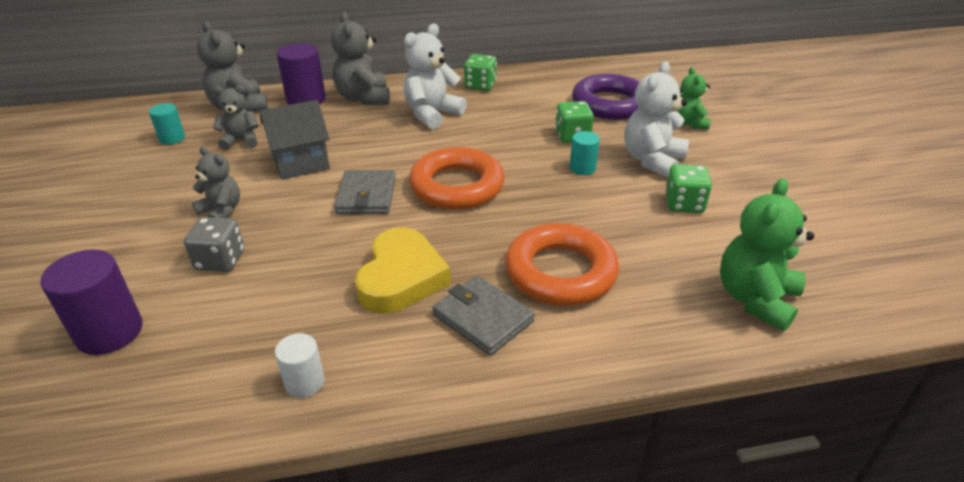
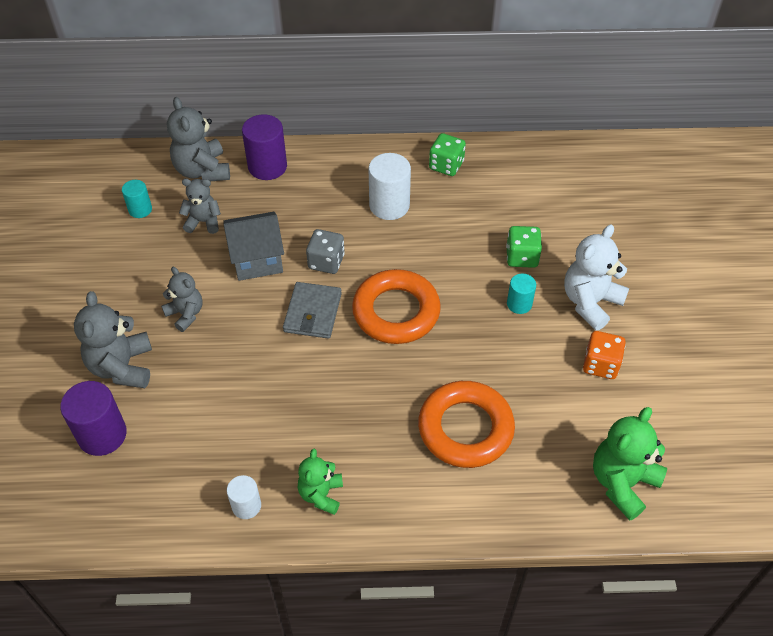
camera: 10 degrees right, 15 degrees up
(220, 260) = (185, 372): grey dice -> grey dice (326, 262)
(363, 98) = (324, 171): grey teddy bear -> grey teddy bear (122, 367)
(401, 278) = (331, 414): yellow heart -> none
(432, 114) = (389, 205): white teddy bear -> white cylinder
(483, 318) = (390, 466): grey wallet -> none
(610, 104) = (574, 213): purple ring -> none
(684, 204) = (600, 365): green dice -> orange dice
(689, 123) = (646, 253): green teddy bear -> green teddy bear (321, 494)

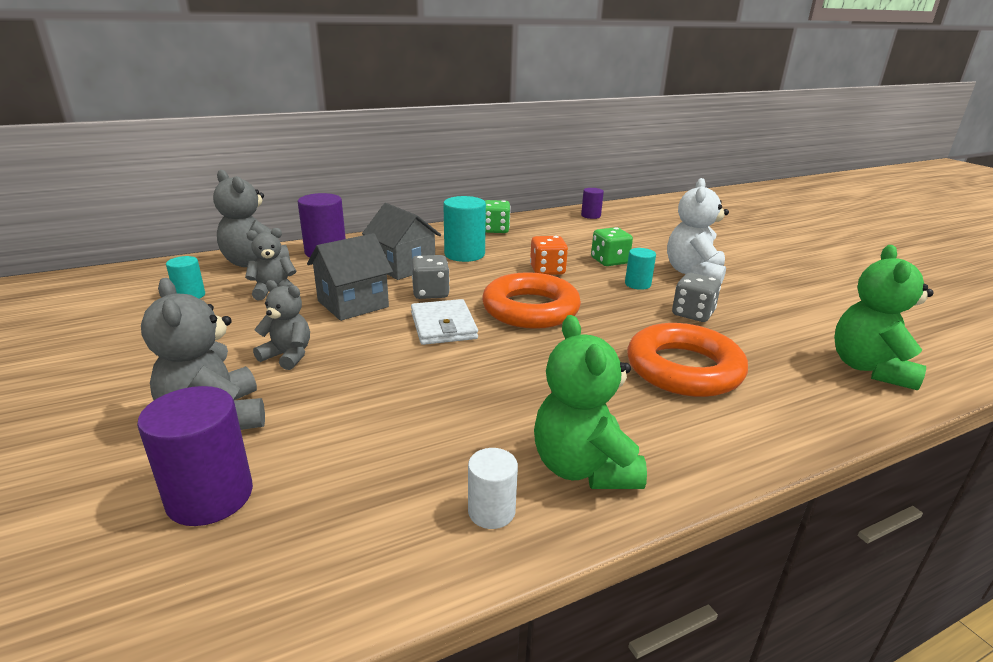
camera: 25 degrees left, 25 degrees down
(312, 312) = (443, 326): grey wallet -> white wallet
(321, 494) = (583, 468): green teddy bear -> green teddy bear, size x1.59
(323, 212) = (403, 267): none -> grey house
(389, 205) = (464, 254): white cylinder -> turquoise cylinder
(534, 363) = (693, 314): none -> grey dice
(569, 161) = (590, 216): none -> purple cylinder
(600, 365) = (748, 303): orange dice -> orange dice (547, 270)

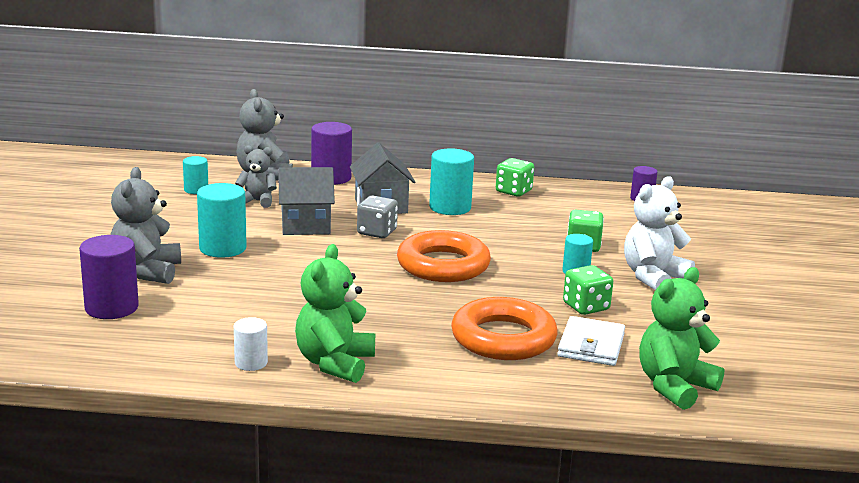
camera: 30 degrees right, 5 degrees down
(288, 356) = (223, 248): grey teddy bear -> turquoise cylinder
(443, 326) = (355, 258): white wallet -> white wallet (591, 345)
(547, 270) = (507, 239): orange dice -> none
(693, 314) = (586, 307): grey dice -> green dice

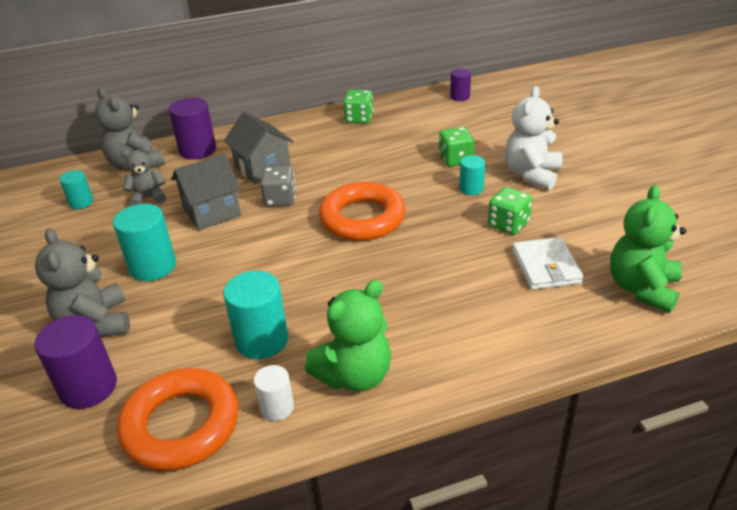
camera: 20 degrees left, 15 degrees up
(335, 363) = (355, 375): green teddy bear -> green teddy bear turned 120 degrees counterclockwise
(450, 207) = (321, 152): turquoise cylinder -> turquoise cylinder (262, 340)
(503, 338) = (473, 285): orange ring -> orange ring (181, 425)

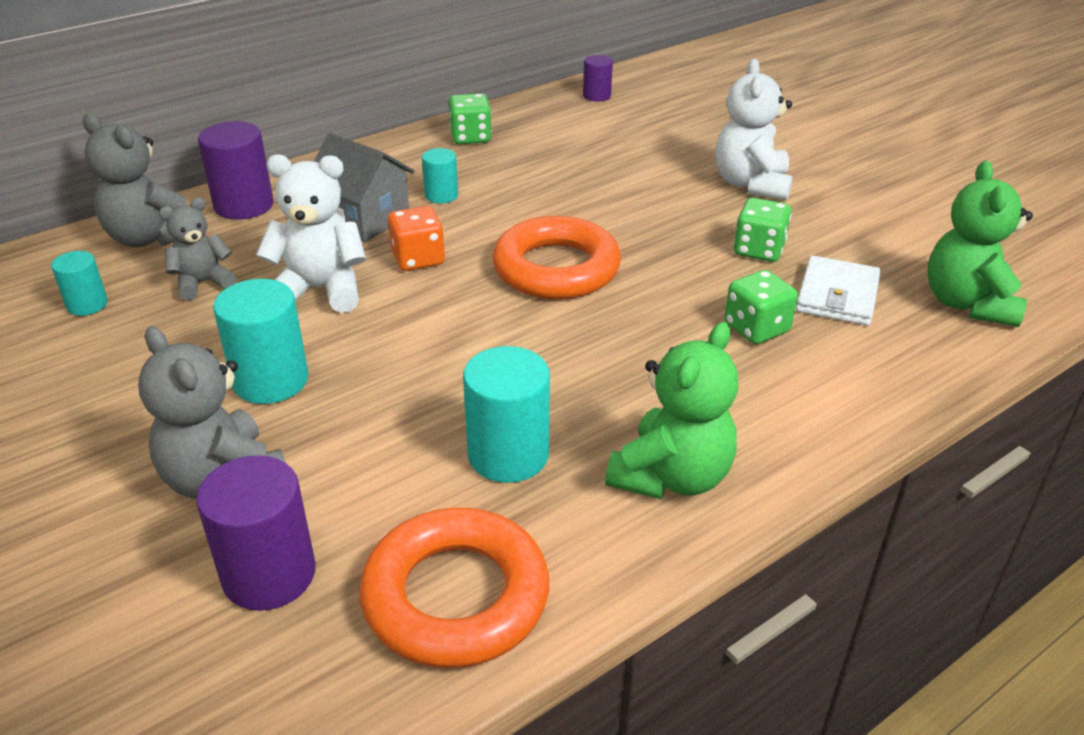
camera: 20 degrees left, 0 degrees up
(212, 212) = (320, 290): grey house -> white teddy bear
(277, 407) = (586, 542): white cylinder -> none
(280, 199) = (418, 259): grey dice -> orange dice
(455, 159) = (639, 176): green dice -> green dice (756, 328)
(471, 189) = (683, 211): turquoise cylinder -> turquoise cylinder (441, 195)
(546, 266) = (837, 295): white wallet -> white wallet turned 45 degrees clockwise

